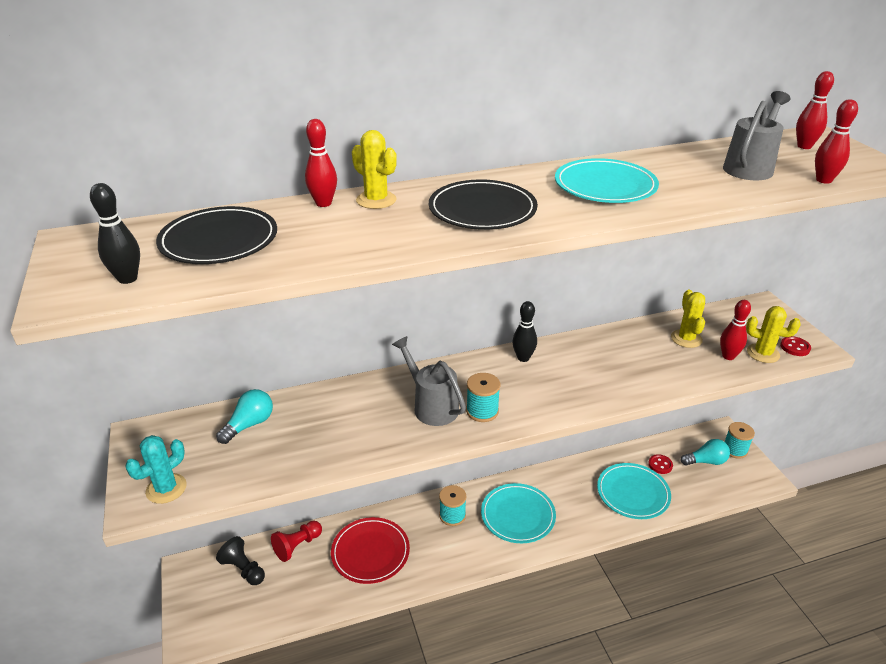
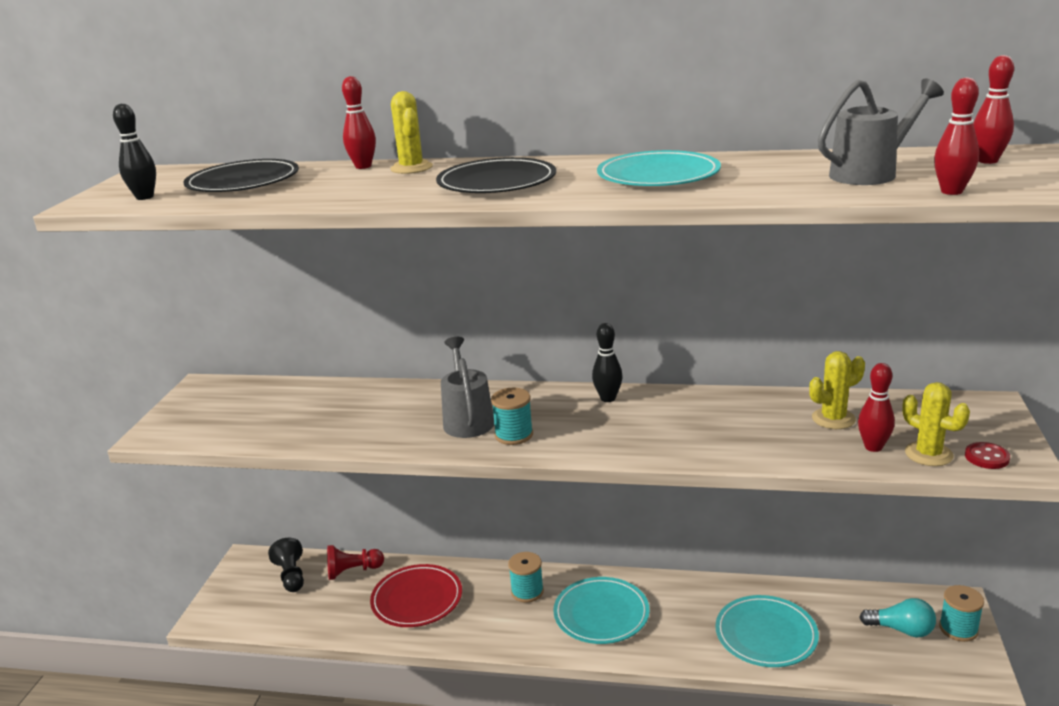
camera: 30 degrees right, 10 degrees down
(166, 488) = (182, 429): turquoise cactus -> none
(249, 424) = (290, 398): turquoise light bulb -> none
(660, 465) = (829, 615): red button -> none
(686, 339) = (833, 419): yellow cactus -> yellow cactus turned 45 degrees clockwise

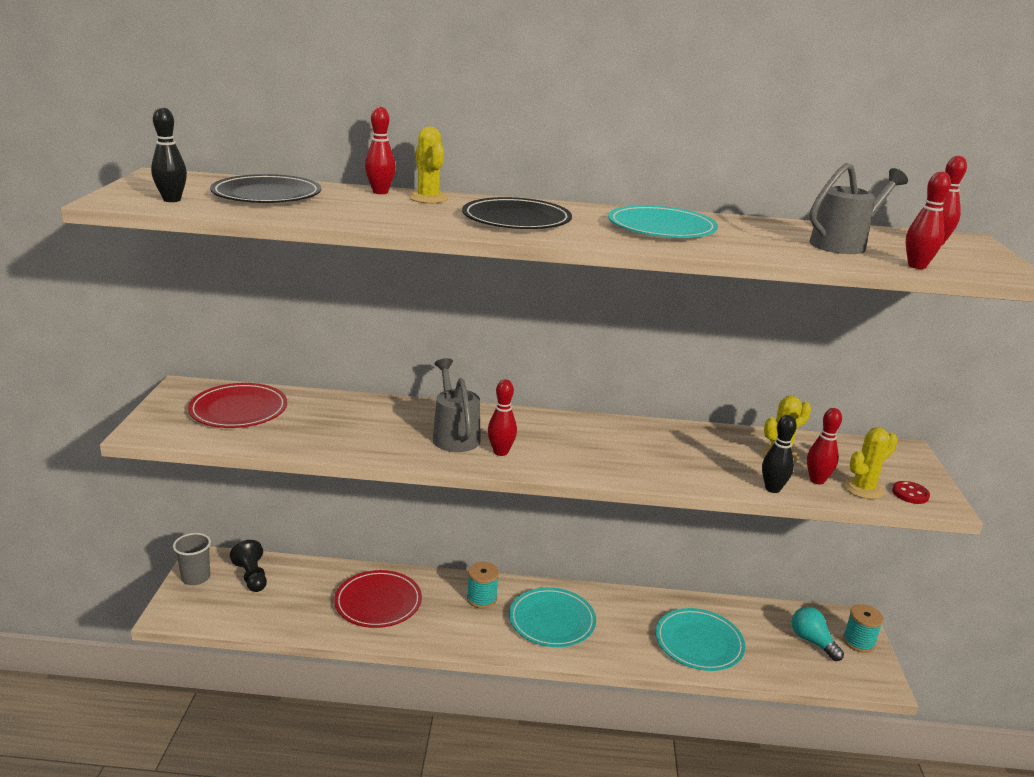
camera: 10 degrees left, 0 degrees up
(236, 579) = (196, 578): none -> grey cup
(250, 406) = (238, 410): none -> red plate
(353, 571) = (313, 574): red pawn -> none
(514, 435) = (500, 452): turquoise spool -> red bowling pin
(608, 398) = (580, 424): black bowling pin -> black bowling pin (772, 489)
(901, 629) = (812, 641): turquoise light bulb -> turquoise light bulb turned 135 degrees counterclockwise
(928, 454) = (863, 489): yellow cactus -> yellow cactus turned 75 degrees counterclockwise

